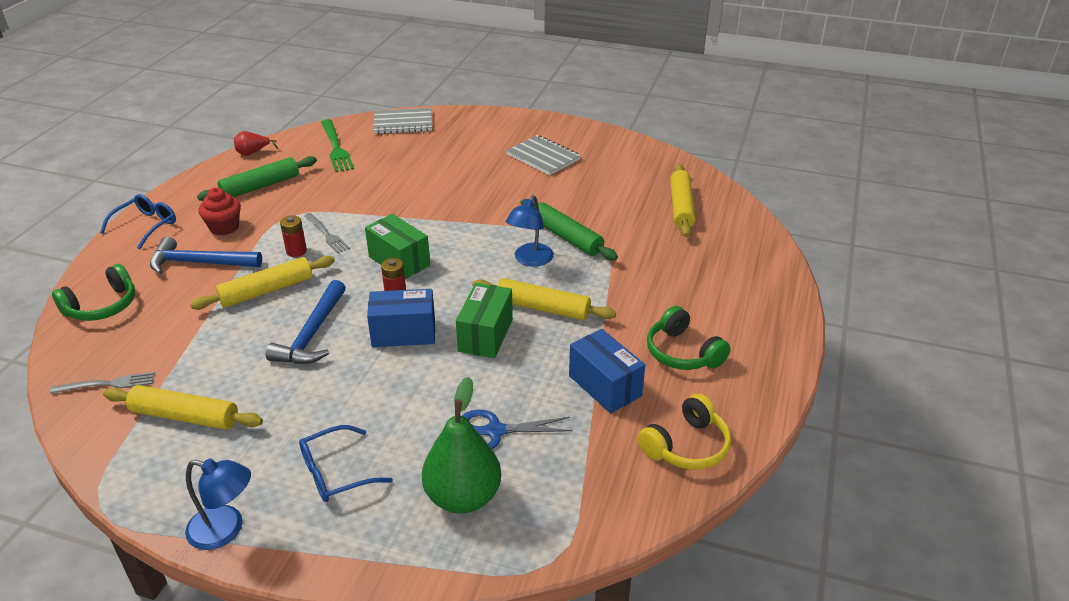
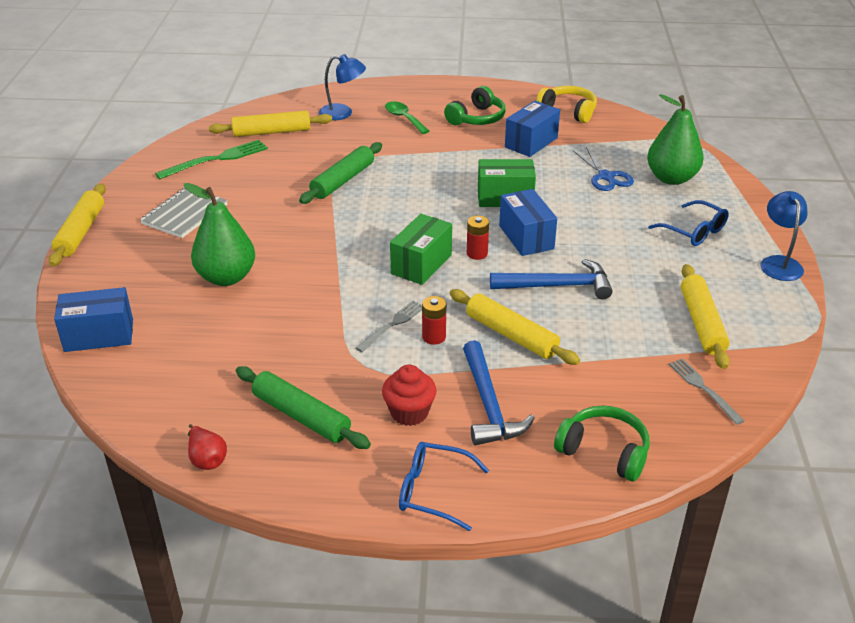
camera: 105 degrees left, 0 degrees up
(336, 148) = (180, 378): green fork -> green fork (217, 159)
(403, 123) = (99, 336): grey notebook -> blue box
(440, 169) = (226, 277): none -> green pear
(530, 260) = (388, 193): blue lamp -> blue lamp (343, 113)
(542, 308) = (455, 178): yellow rolling pin -> yellow rolling pin (81, 232)
(695, 295) = (404, 118): none -> green spoon

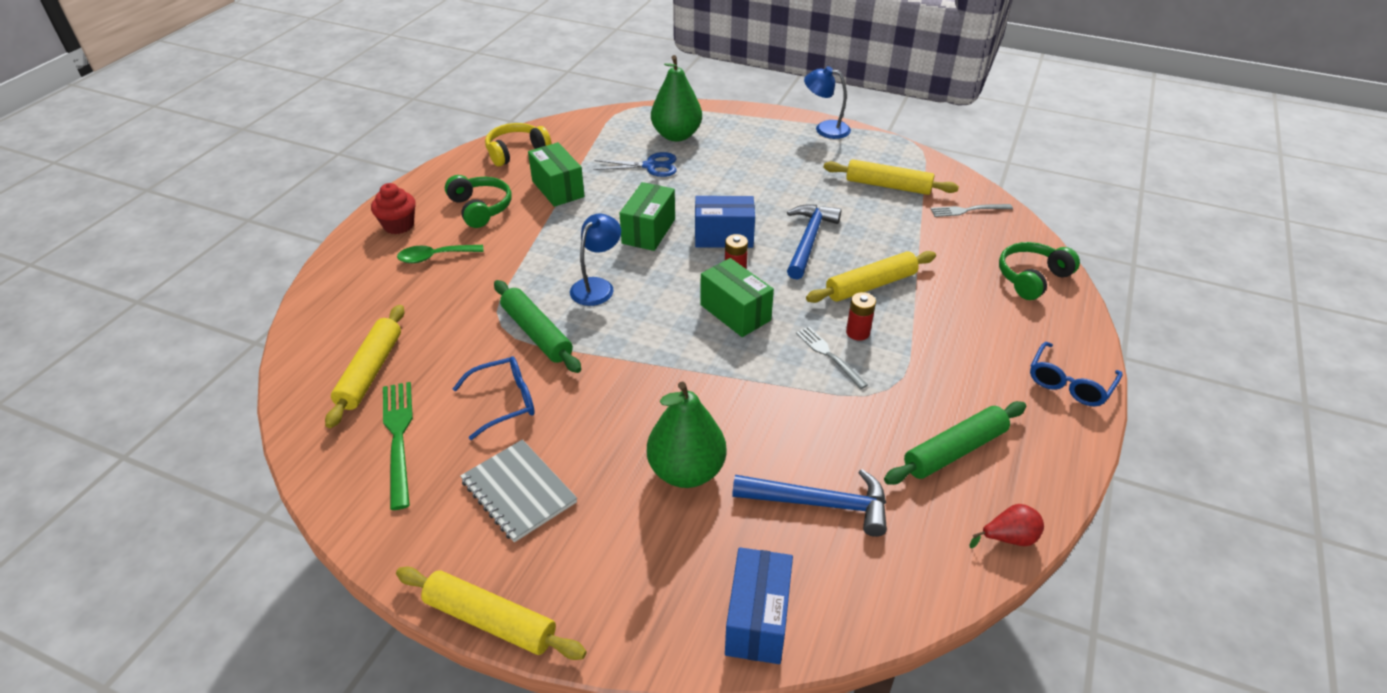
camera: 70 degrees left, 5 degrees up
(343, 113) = (378, 301): blue lamp -> blue lamp (597, 286)
(409, 412) = (964, 374): red cupcake -> red cupcake (399, 225)
(488, 405) = (963, 323): blue hammer -> blue hammer (820, 504)
(531, 142) = (558, 189): blue box -> green box
(694, 231) = (763, 150): blue glasses -> blue glasses (505, 402)

